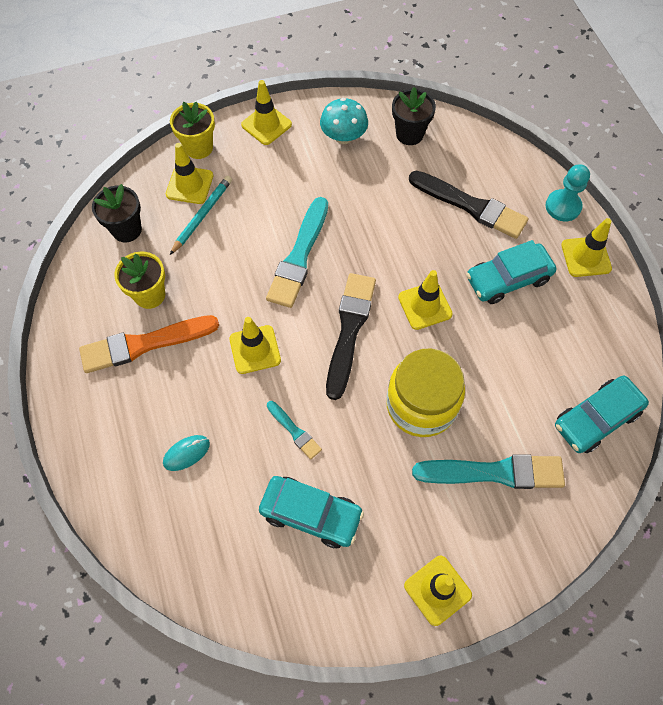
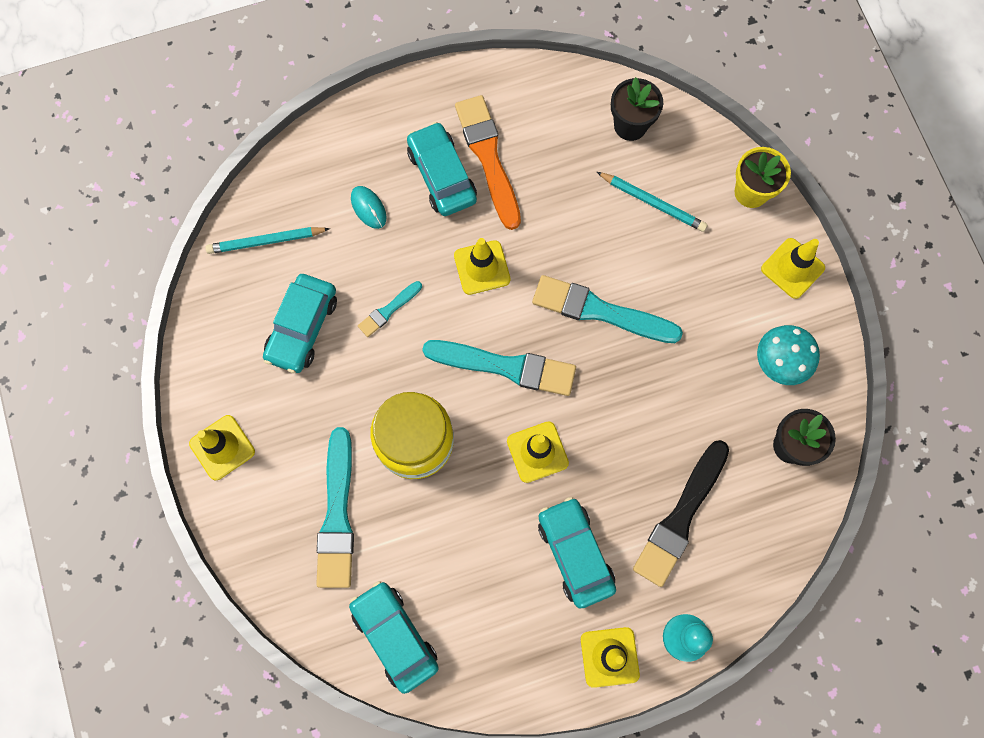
camera: 90 degrees right, 10 degrees up
(150, 295) = (547, 157): yellow flower pot -> none
(158, 385) = (442, 175): none -> turquoise car
(189, 185) = (695, 186): yellow traffic cone -> none
(215, 557) = (265, 241): none -> turquoise pencil
(349, 331) = (505, 366): black brush -> turquoise brush

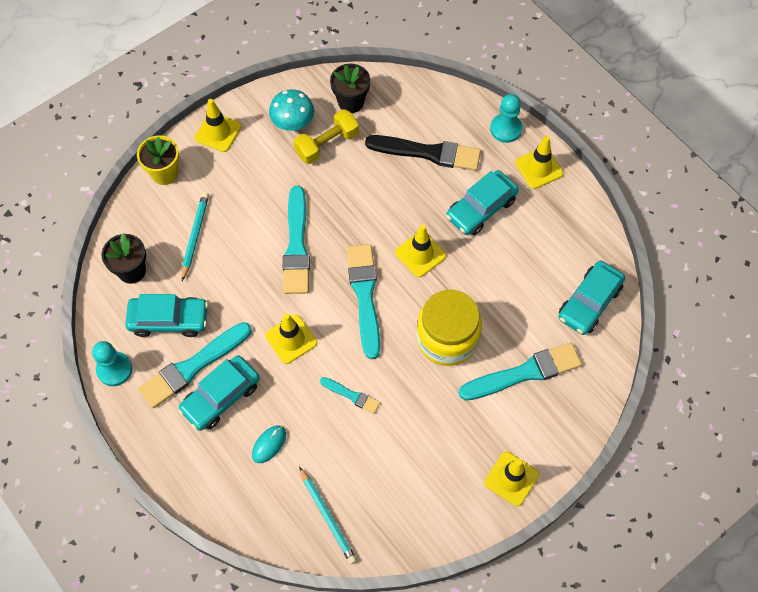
camera: 110 degrees left, 10 degrees down
(302, 327) = (391, 456): turquoise car -> turquoise car (169, 320)
(488, 158) = (193, 366): orange brush -> turquoise brush
(515, 80) = (114, 369): none -> turquoise pawn
(734, 393) = (327, 144): none -> yellow dumbbell

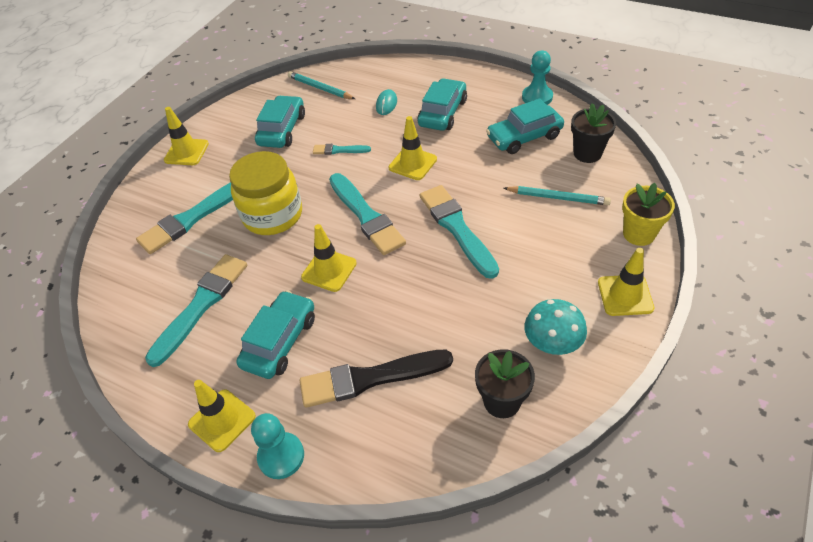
camera: 160 degrees right, 15 degrees down
(193, 366) = (478, 120): turquoise brush -> turquoise brush (201, 306)
(195, 235) = (558, 198): turquoise pencil -> turquoise pencil turned 60 degrees counterclockwise
(327, 144) = (495, 336): yellow dumbbell -> none
(589, 302) = (135, 297): turquoise car -> turquoise car (282, 130)

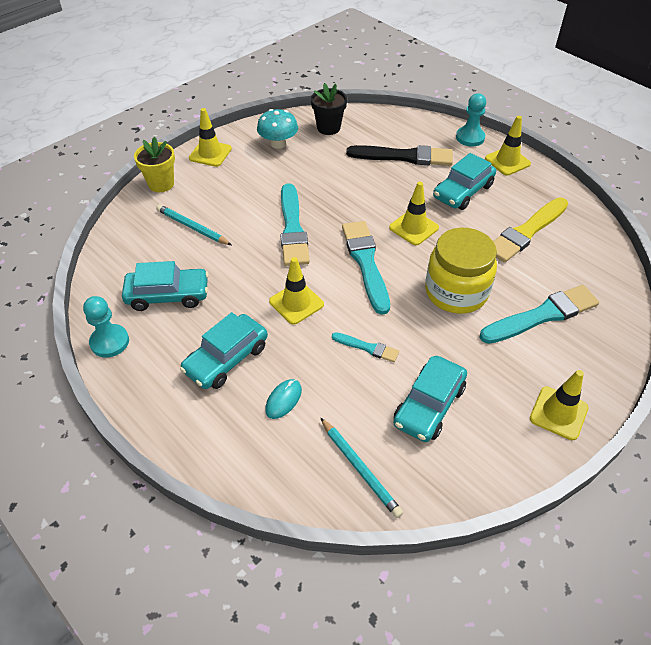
camera: 165 degrees left, 0 degrees up
(201, 306) = (526, 232): turquoise brush -> yellow brush
(587, 153) = (129, 258): black flower pot -> none

